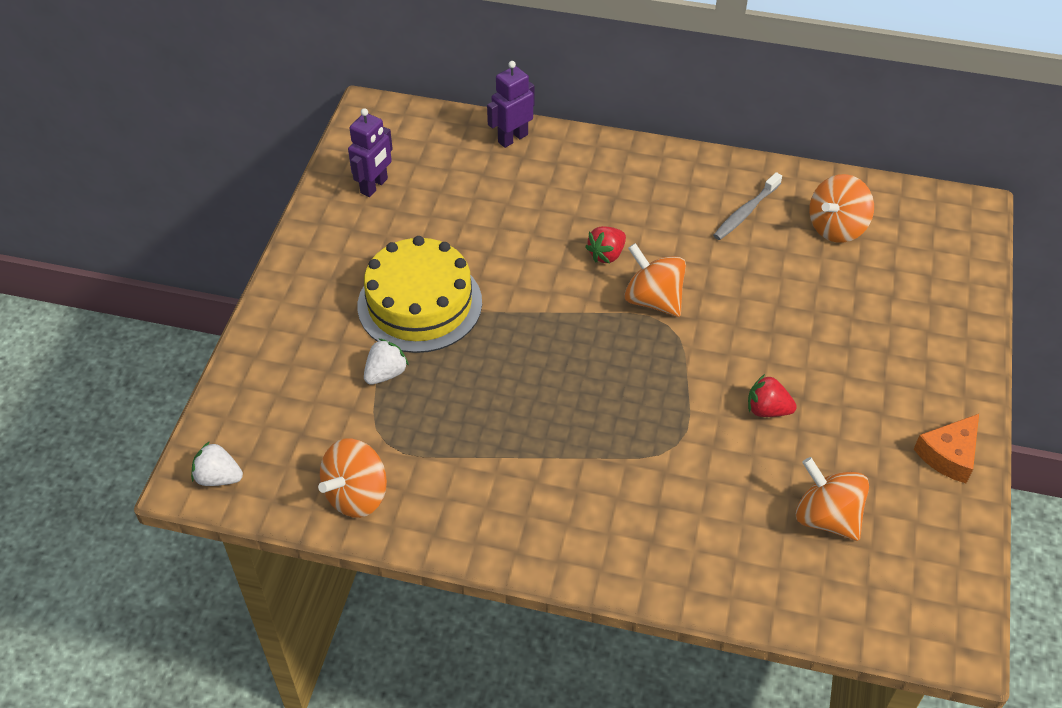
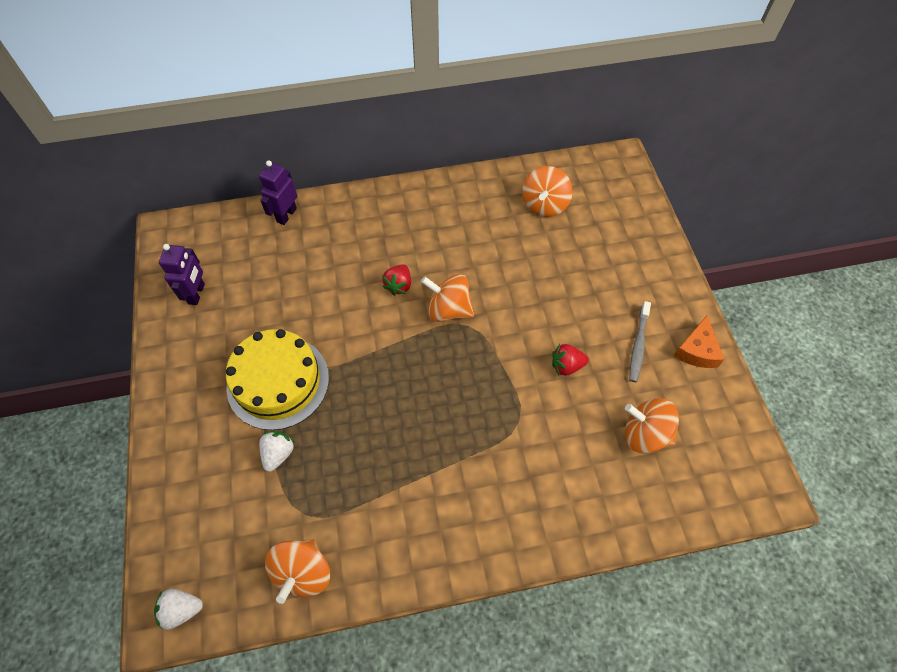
camera: 25 degrees left, 10 degrees up
(745, 212) = (479, 215): grey toothbrush -> grey toothbrush (638, 345)

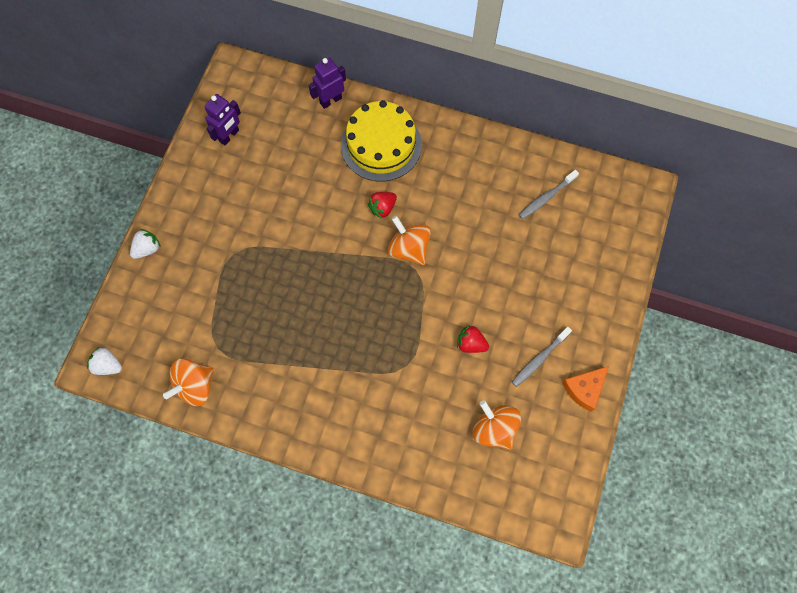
camera: 30 degrees right, 10 degrees up
(278, 382) = (250, 239): yellow cake -> yellow cake (381, 145)
(278, 454) = (222, 294): white strawberry -> white strawberry (147, 249)
(544, 205) = (546, 197): orange spinning top -> grey toothbrush

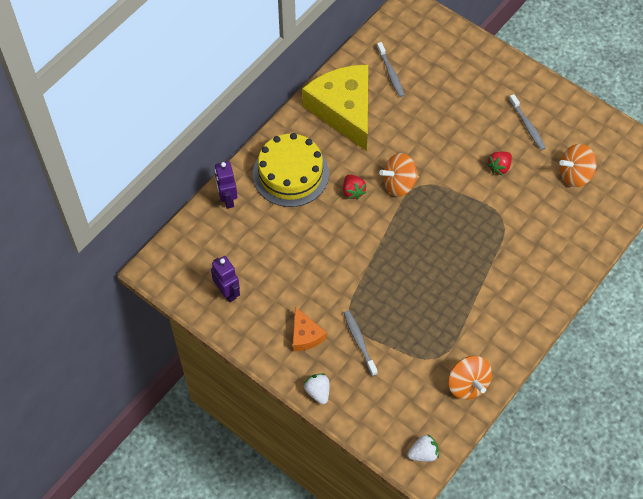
camera: 70 degrees left, 10 degrees down
(108, 365) = (423, 453): white strawberry -> white strawberry turned 150 degrees counterclockwise
(212, 268) = (359, 342): none -> grey toothbrush
(478, 168) = (344, 110): none -> yellow cheese
(584, 389) = (561, 105): orange cheese -> orange cheese (305, 335)

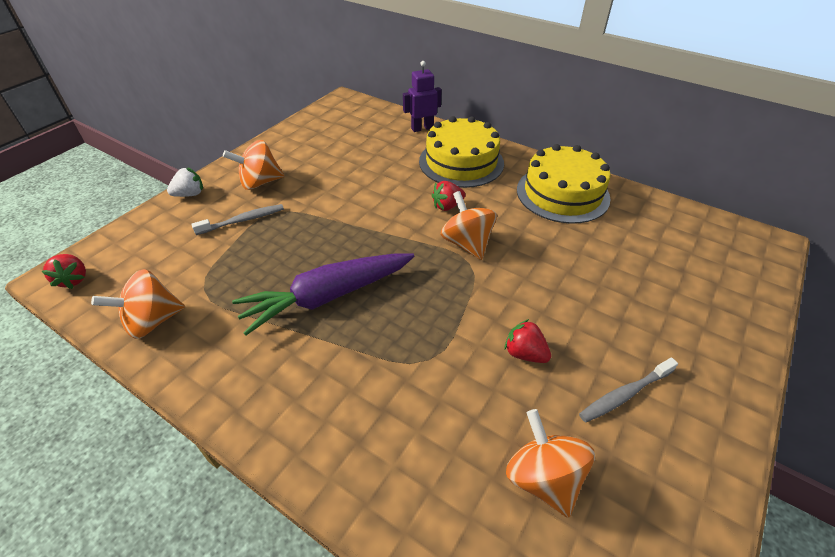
camera: 85 degrees right, 15 degrees down
(227, 292) = (317, 135): purple robot -> none
(305, 335) = (260, 182): orange cheese -> orange spinning top
(344, 110) = (562, 193): yellow cheese -> yellow cake
(390, 73) = (641, 229): grey toothbrush -> none
(423, 453) = (73, 279): white strawberry -> red strawberry
(448, 275) = (328, 297): none -> purple carrot

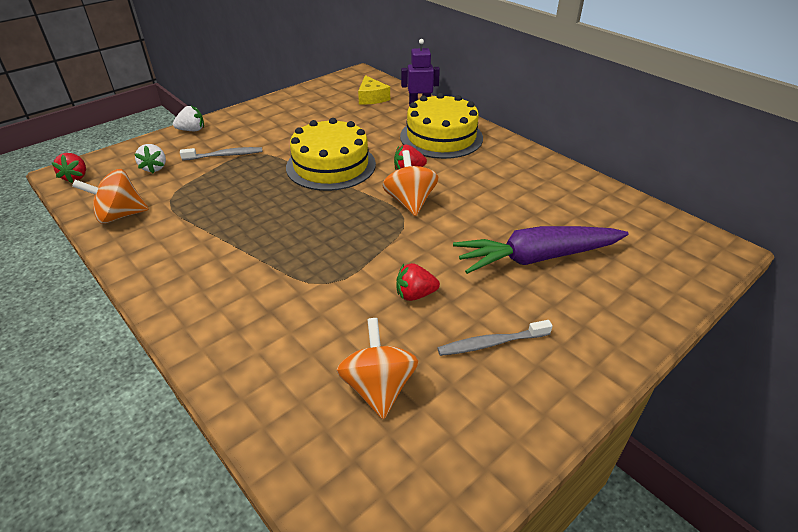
camera: 15 degrees right, 5 degrees down
(167, 250) = (154, 168): none -> white strawberry
(260, 182) = (253, 129): orange spinning top -> none
(328, 297) = (266, 222): purple carrot -> purple carrot (537, 258)
(370, 126) = (371, 98): none -> yellow cheese
(524, 353) = (415, 294): red strawberry -> red strawberry turned 60 degrees counterclockwise
(562, 193) = (526, 176): yellow cake -> yellow cake (331, 165)

